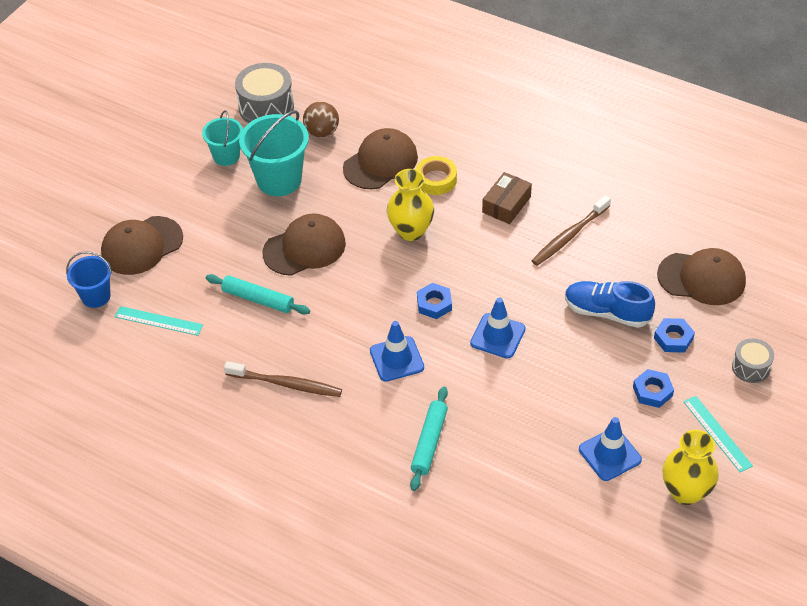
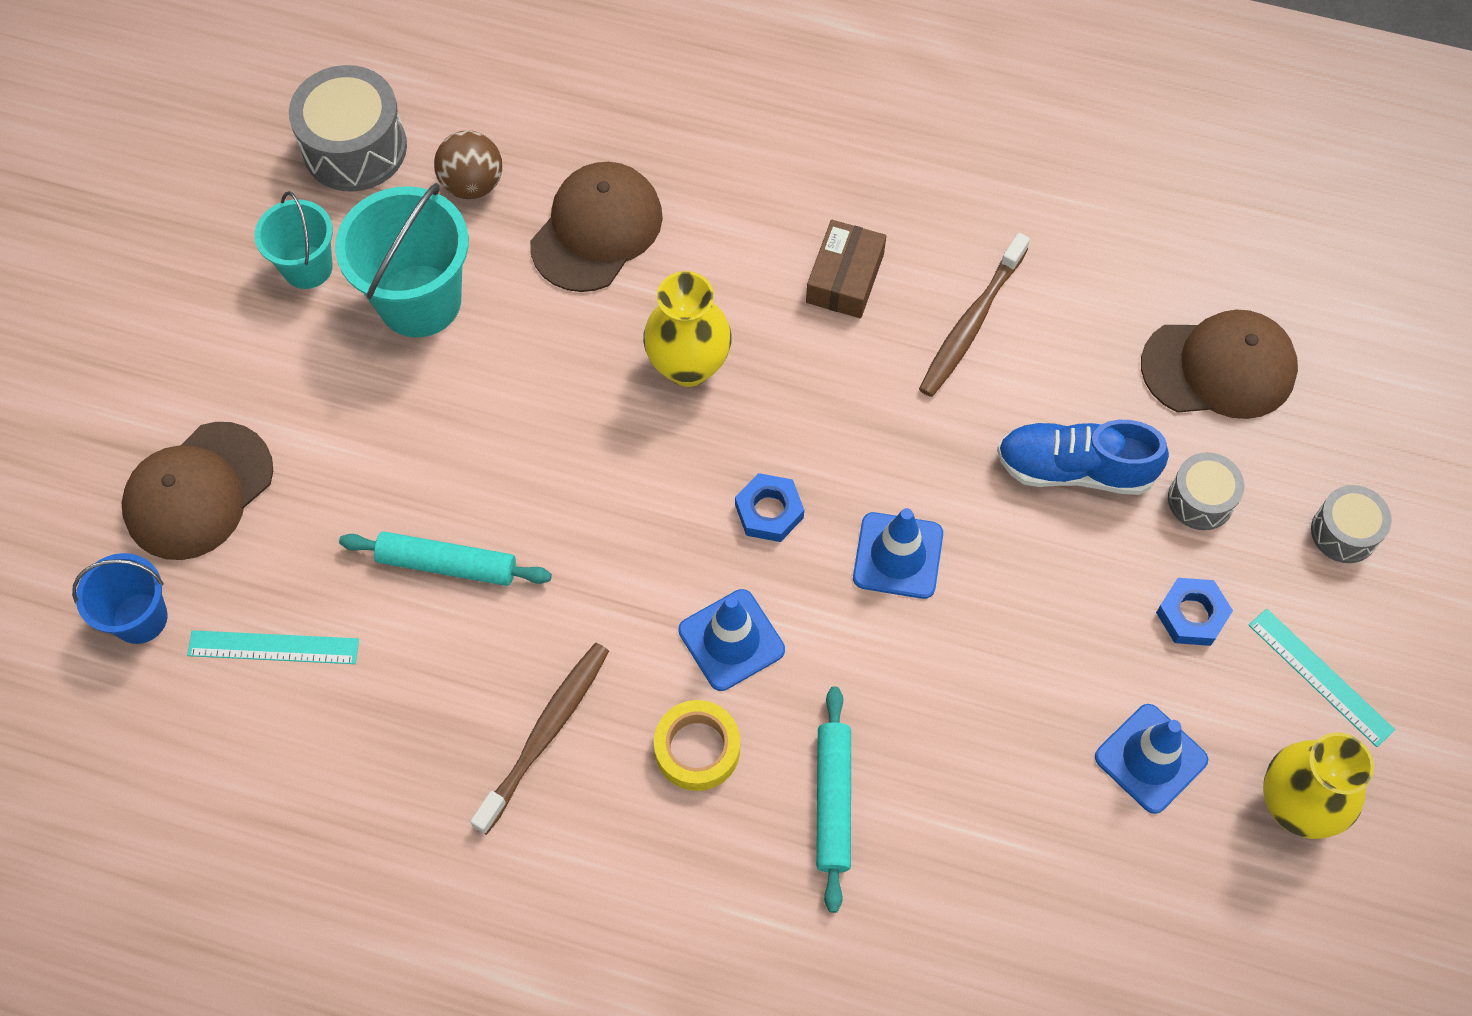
camera: 15 degrees left, 15 degrees up
(286, 384) = (545, 734): brown toothbrush -> brown toothbrush turned 60 degrees counterclockwise
(305, 248) = (504, 438): brown cap -> none
(436, 180) = (706, 248): yellow tape -> yellow tape (697, 749)
(673, 338) = (1200, 500): blue nut -> grey drum

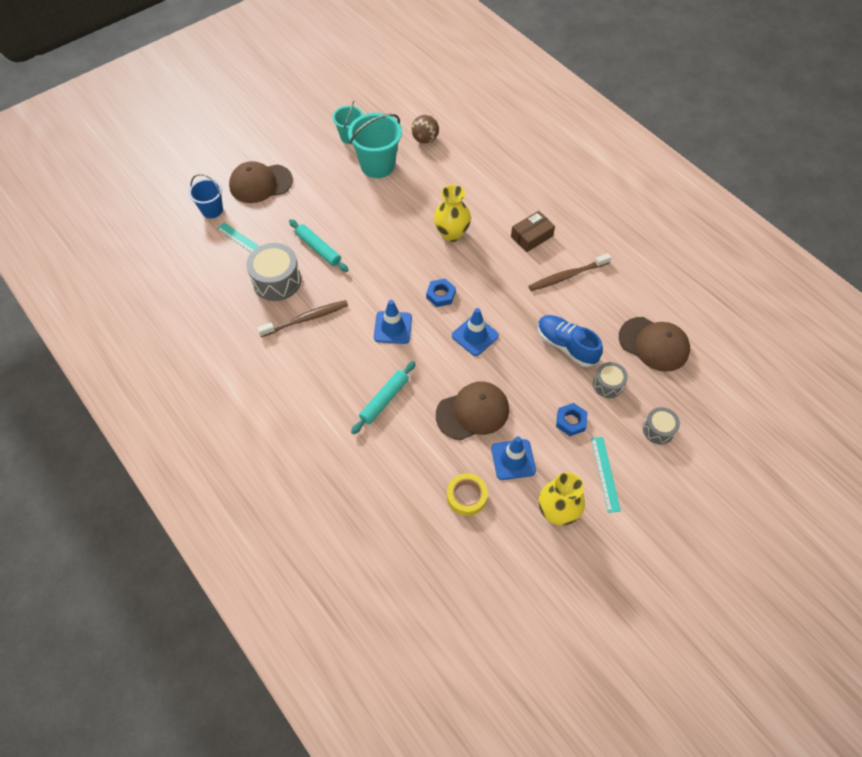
camera: 35 degrees right, 5 degrees down
(355, 147) = (395, 109): grey drum -> grey drum (277, 281)
(597, 230) = (455, 175): brown cap -> brown cap (473, 412)
(697, 749) = (352, 354): yellow tape -> yellow tape (466, 496)

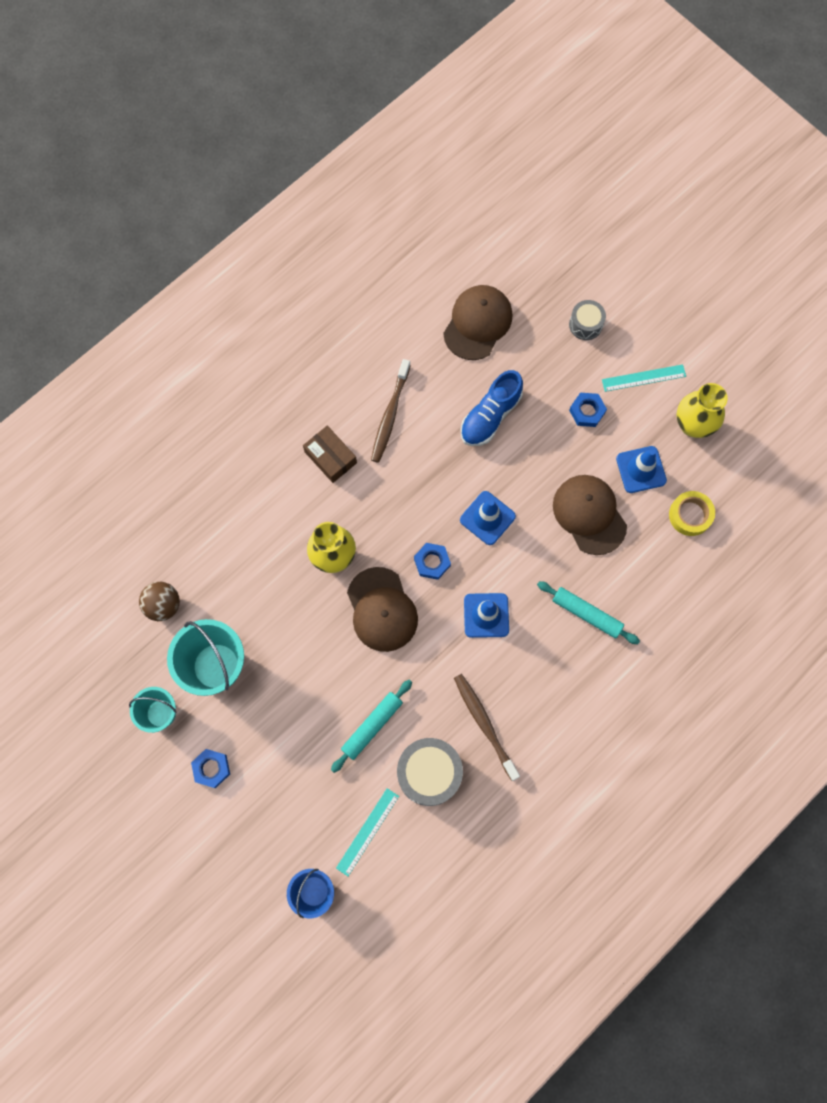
camera: 95 degrees left, 15 degrees up
(260, 183) = (259, 830): brown cap -> brown cap (382, 610)
(307, 160) = (211, 768): none -> blue nut
(567, 276) = (390, 415): brown toothbrush -> brown toothbrush turned 45 degrees clockwise
(608, 384) = (536, 373): grey drum -> none

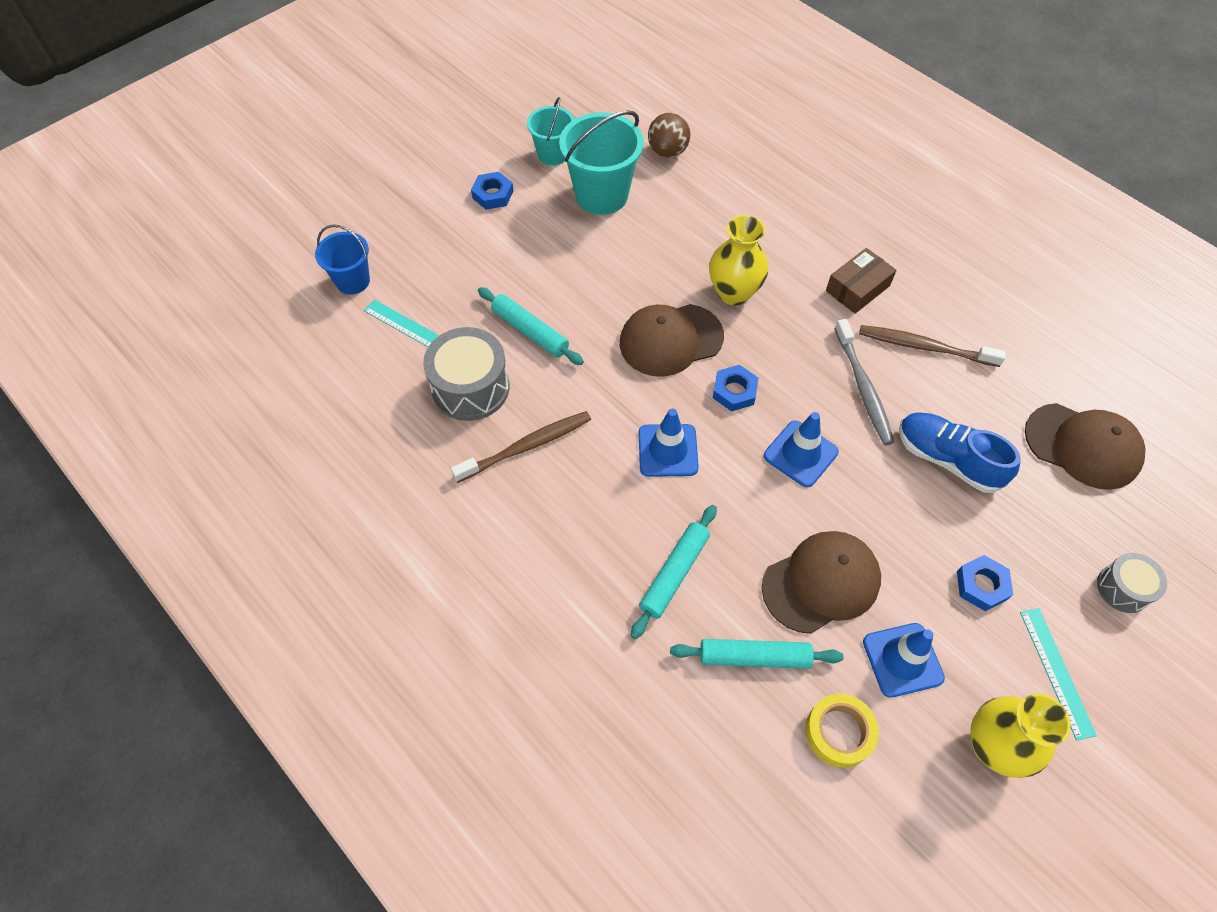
camera: 90 degrees right, 15 degrees down
(428, 466) = (863, 388): none -> grey toothbrush
(644, 564) = (754, 657): none -> turquoise rolling pin

